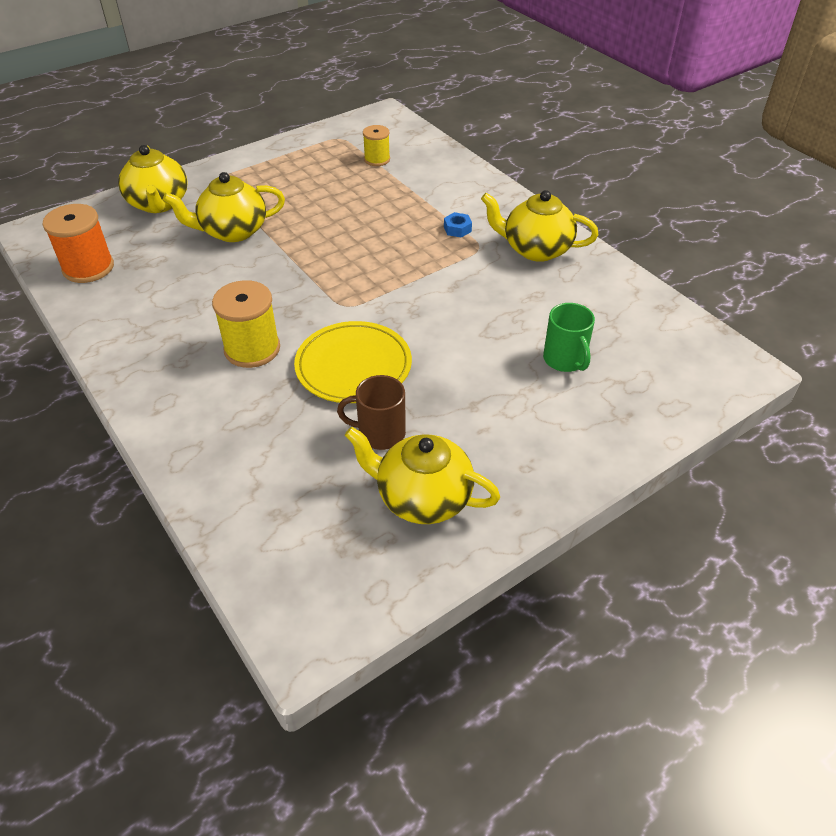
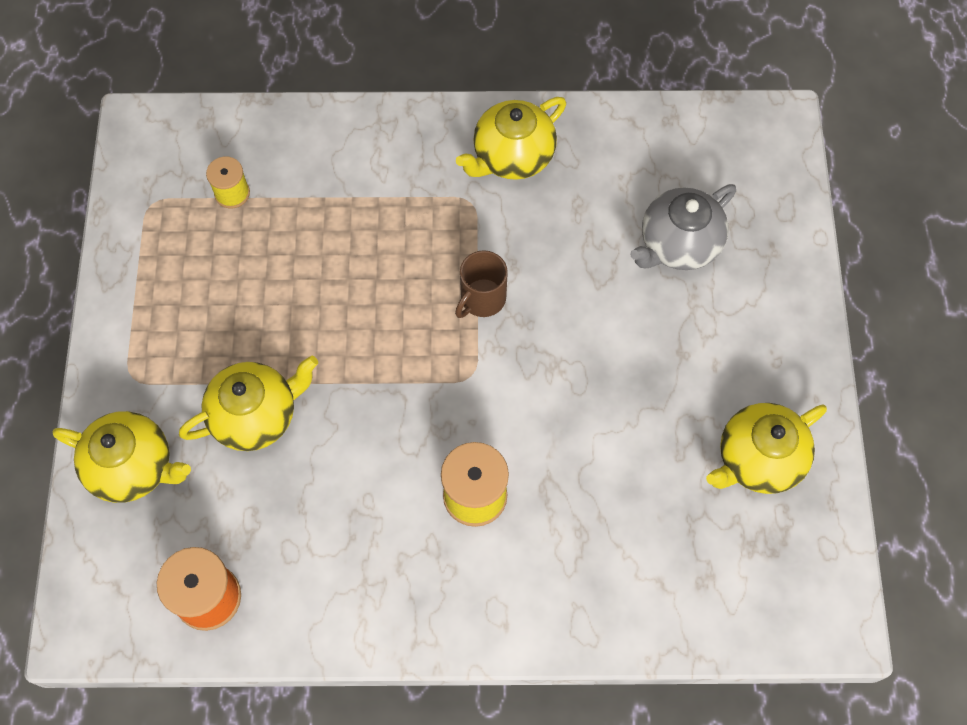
camera: 55 degrees left, 20 degrees up
(232, 231) = (256, 415): yellow teapot -> yellow teapot turned 135 degrees counterclockwise
(353, 366) = (564, 420): yellow plate -> none
(380, 433) = (665, 448): brown mug -> brown mug (482, 299)
(457, 229) = (426, 201): blue nut -> none
(565, 360) = (678, 244): green mug -> grey teapot

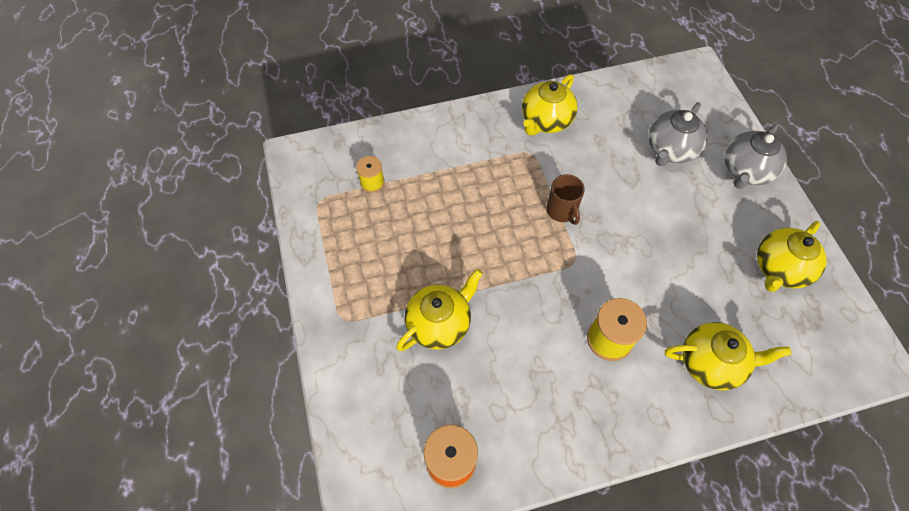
camera: 15 degrees left, 5 degrees down
(133, 467) = (364, 381): yellow teapot -> yellow teapot (711, 363)
(482, 299) = (562, 211): brown mug -> brown mug turned 45 degrees counterclockwise
(776, 303) = (745, 171): none -> grey teapot

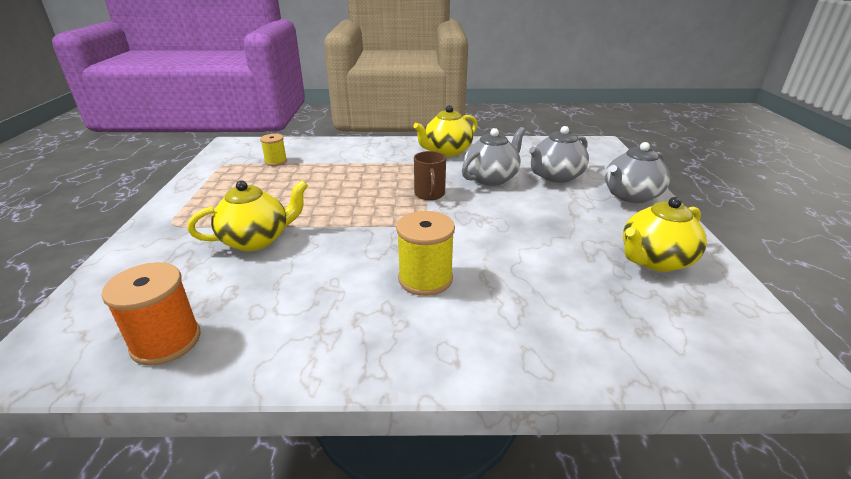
camera: 15 degrees right, 30 degrees down
(610, 167) = (491, 178): none -> grey teapot
(711, 363) = (542, 318): yellow teapot -> none

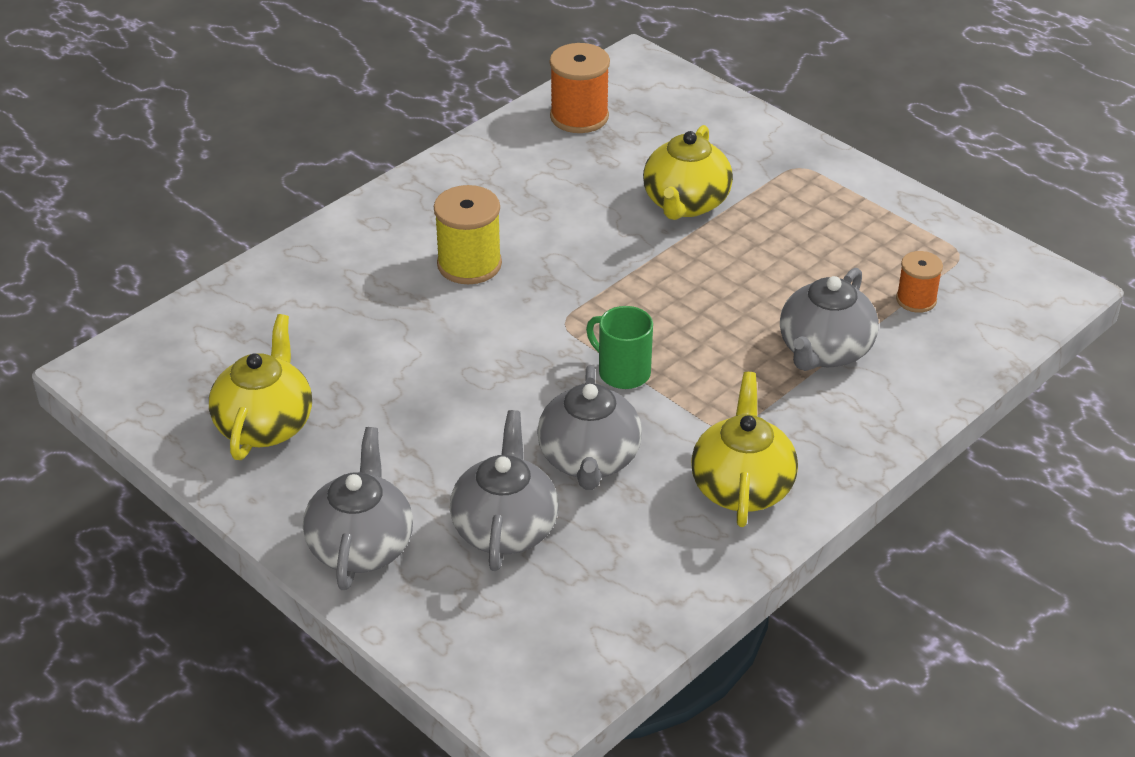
camera: 135 degrees right, 10 degrees up
(276, 161) = (916, 300): yellow spool -> orange spool
(342, 165) = (824, 351): none -> grey teapot
(430, 194) = (622, 372): brown mug -> green mug

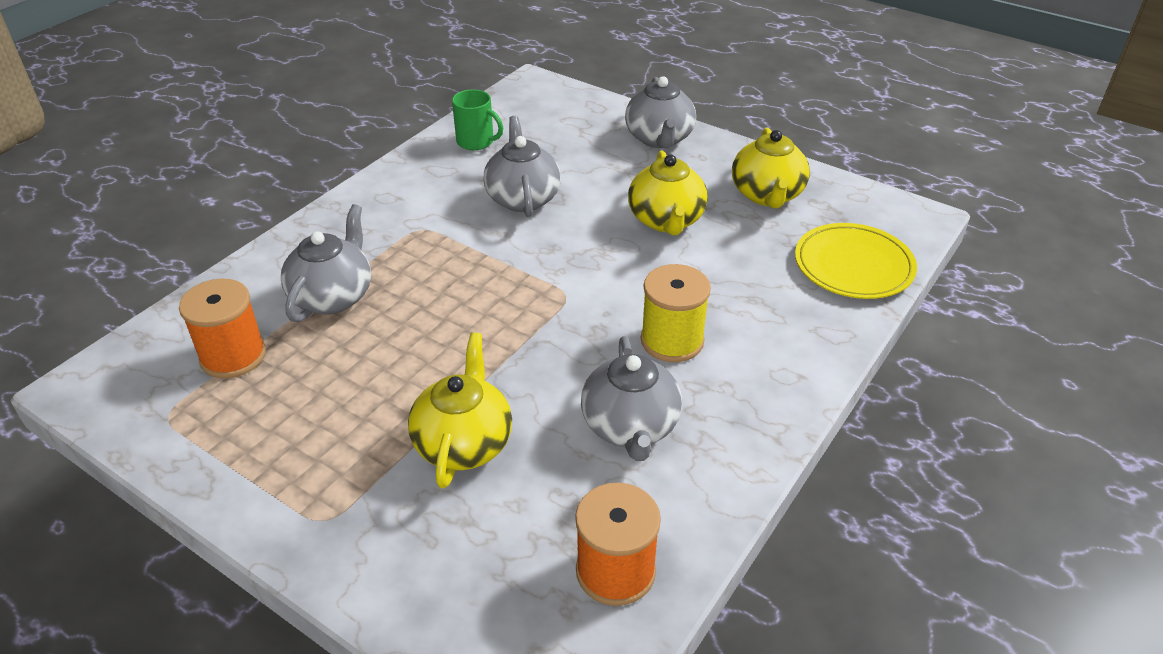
camera: 170 degrees right, 0 degrees up
(229, 318) = (853, 266): none -> yellow plate
(505, 528) = (571, 156): grey teapot -> grey teapot (630, 427)
(622, 372) = (507, 260): green mug -> green mug (476, 142)
(742, 487) = (410, 194): yellow teapot -> yellow teapot (666, 220)
(916, 300) = (233, 356): orange spool -> orange spool, size x1.63

